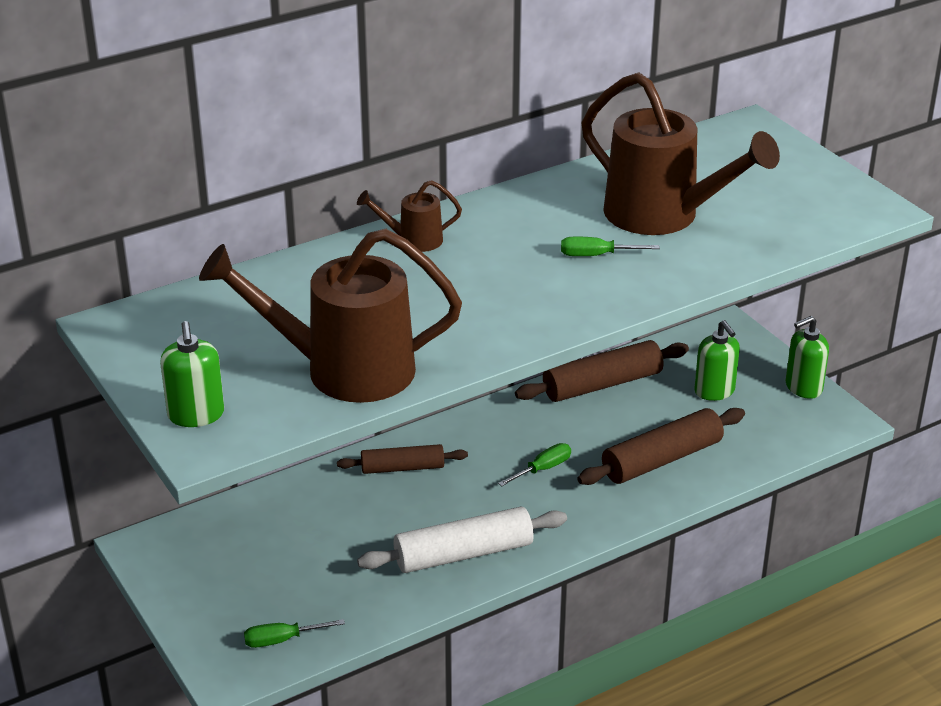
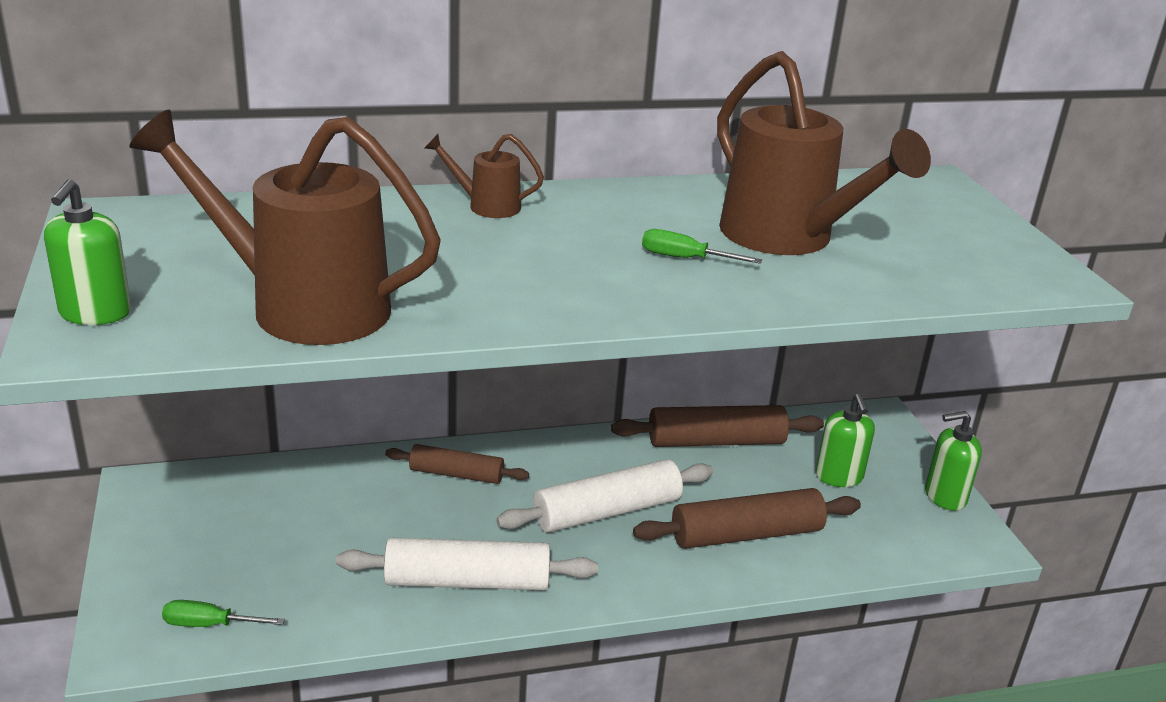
camera: 15 degrees right, 5 degrees down
(543, 469) = (607, 512): green screwdriver -> white rolling pin

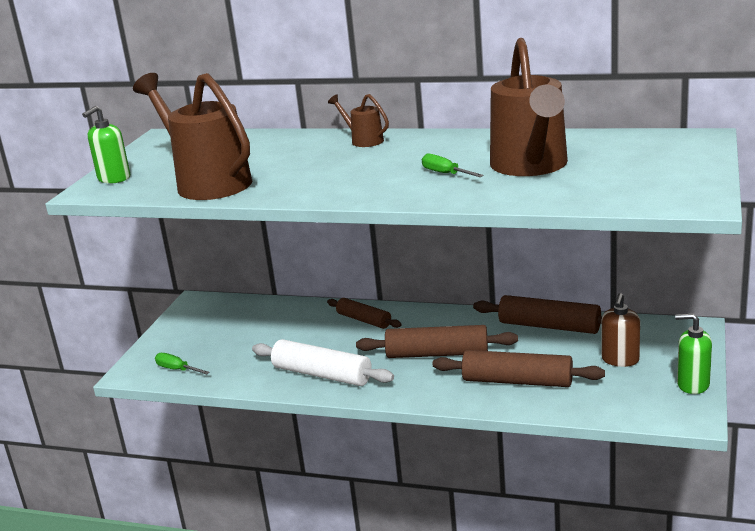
camera: 35 degrees right, 5 degrees down
(607, 512) = (437, 354): white rolling pin -> brown rolling pin
(839, 477) = (620, 360): green soap dispenser -> brown soap dispenser

